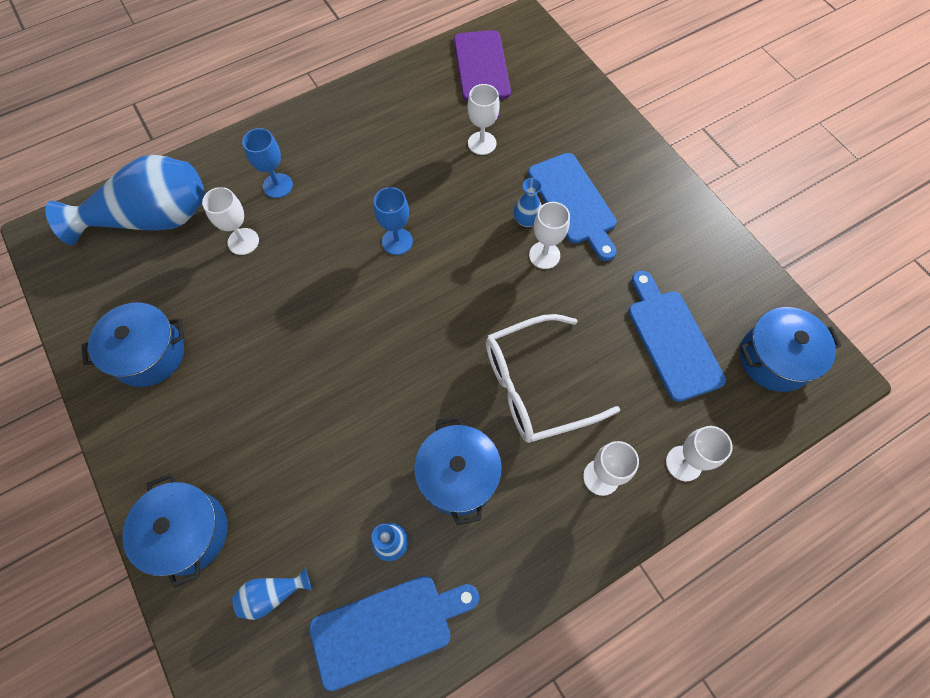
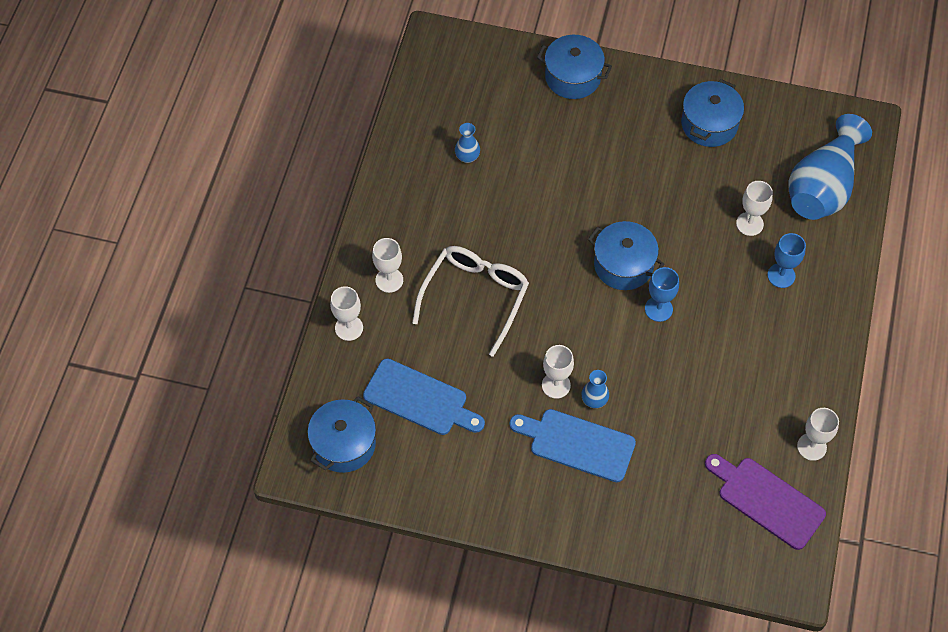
camera: 135 degrees right, 5 degrees down
(272, 594) = (500, 90): blue vase -> none
(388, 628) = (429, 124): blue cutting board -> none
(458, 476) = (468, 214): blue pot -> blue pot (623, 265)
(482, 143) = (691, 433): white goblet -> white goblet (811, 447)

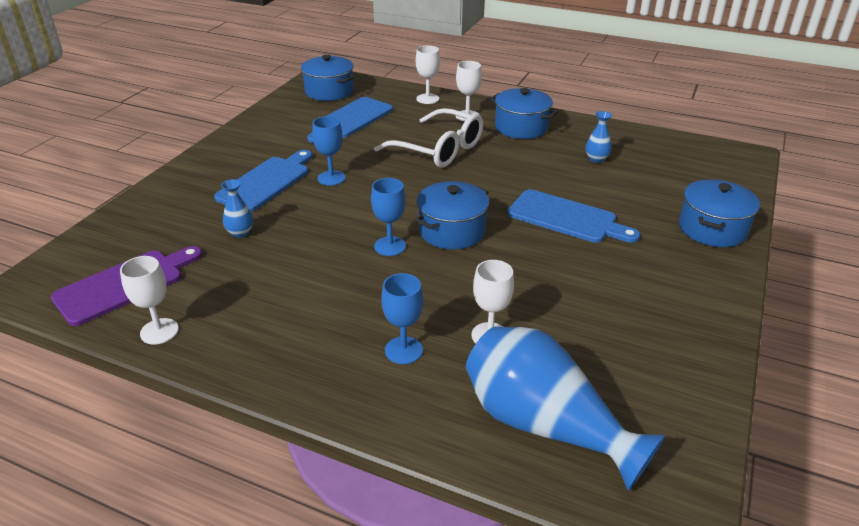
camera: 100 degrees right, 25 degrees down
(556, 385) = (331, 178): white goblet -> blue goblet
(581, 180) = (566, 218): none -> blue cutting board
(594, 400) = (305, 195): blue vase -> blue vase (240, 233)
(709, 124) = (655, 326): blue pot -> blue pot (521, 127)

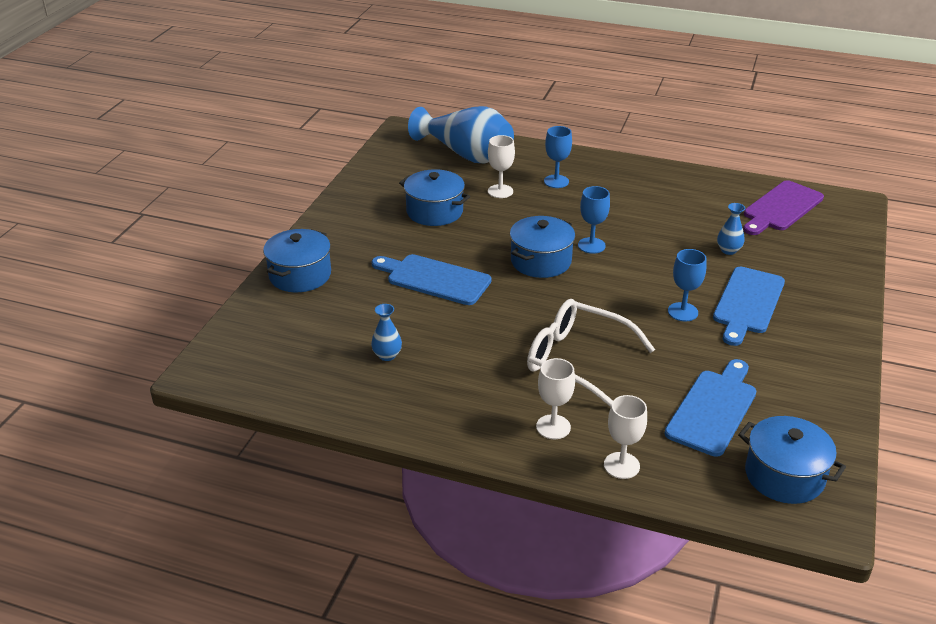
camera: 175 degrees right, 0 degrees up
(159, 331) = (725, 183): white goblet -> none
(521, 127) = (476, 407): blue pot -> blue pot (434, 212)

